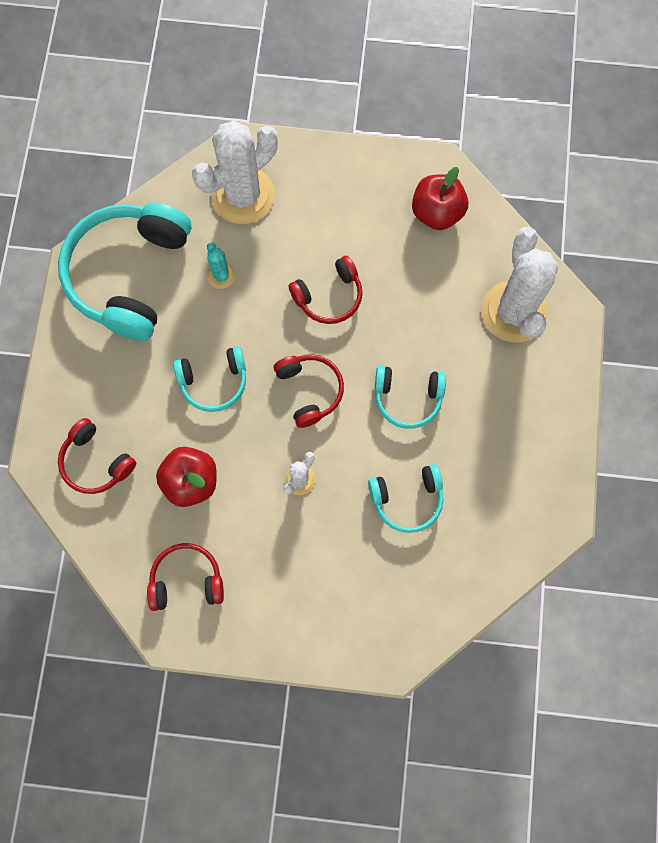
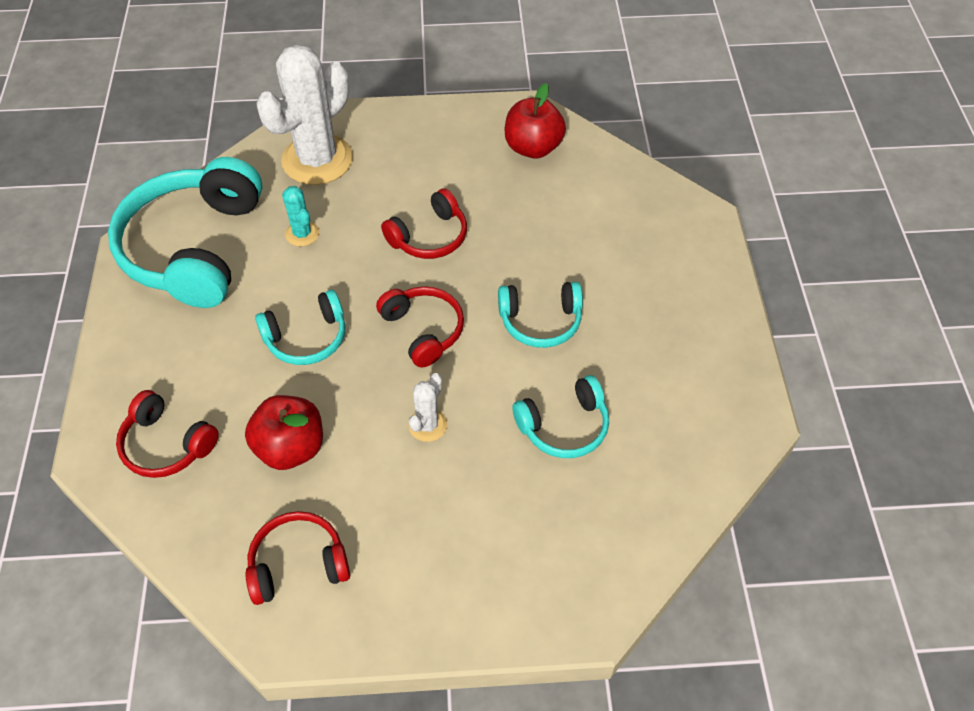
camera: 10 degrees left, 20 degrees down
(514, 312) = (640, 223): white cactus -> none

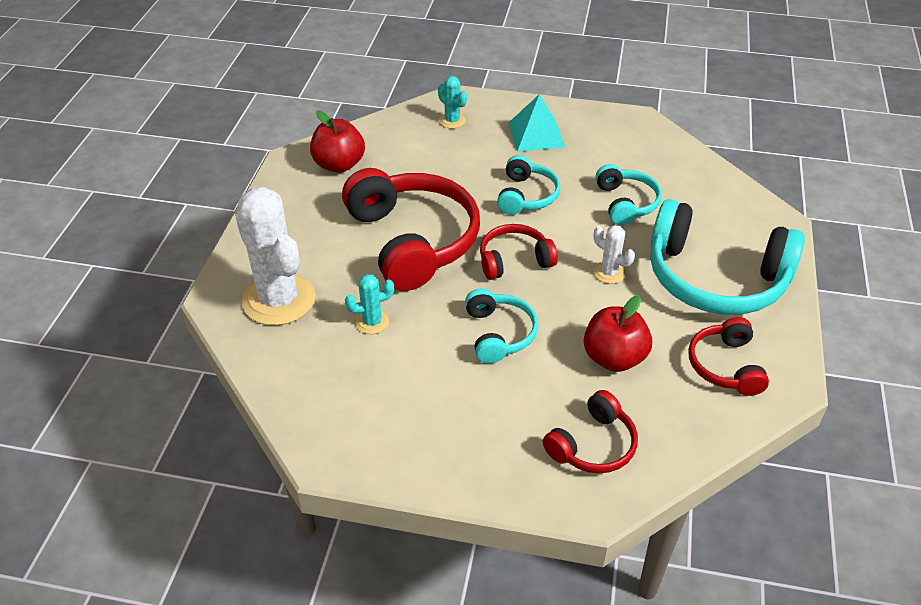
camera: 75 degrees left, 10 degrees down
(194, 248) = (354, 406): turquoise headphones -> turquoise headphones (715, 278)
(429, 237) = (413, 240): red headphones -> red headphones, size x1.94
(657, 223) = (452, 121): none -> turquoise cactus
(667, 310) = (536, 134): none -> turquoise pyramid

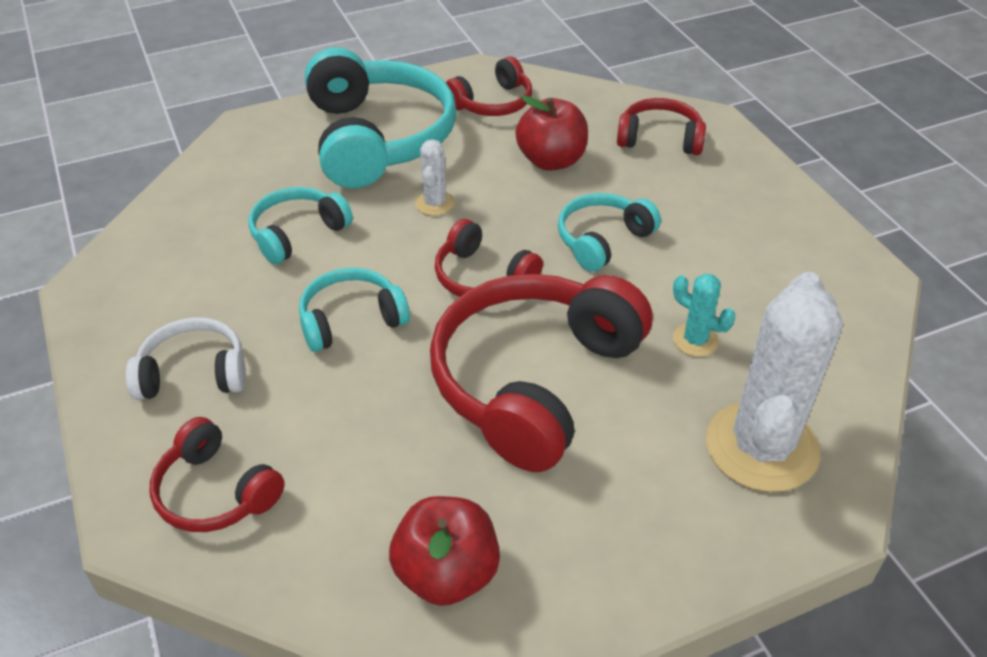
camera: 125 degrees left, 0 degrees up
(452, 121) = (215, 492): turquoise cactus -> red headphones
(536, 134) = (193, 373): turquoise pyramid -> white headphones

